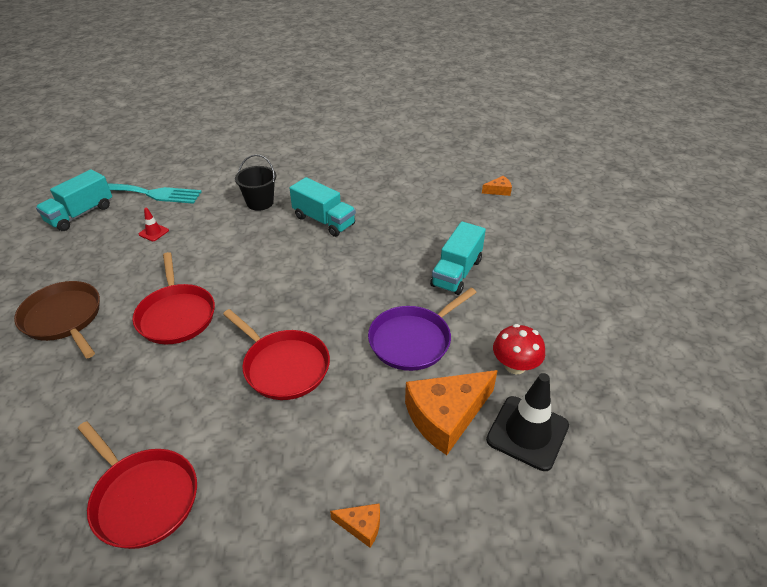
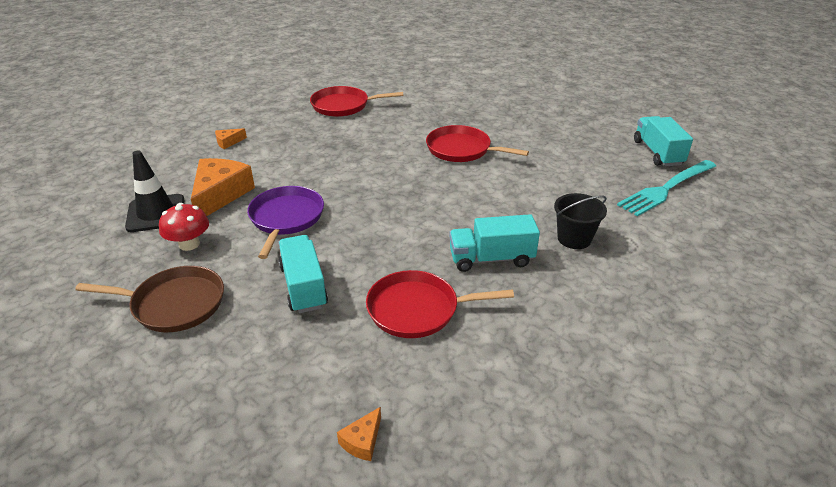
camera: 135 degrees right, 5 degrees down
(64, 318) = (515, 118): brown pan -> brown pan (174, 304)
(153, 232) = (586, 172): red traffic cone -> none
(283, 366) = (354, 164): red pan -> red pan (417, 309)

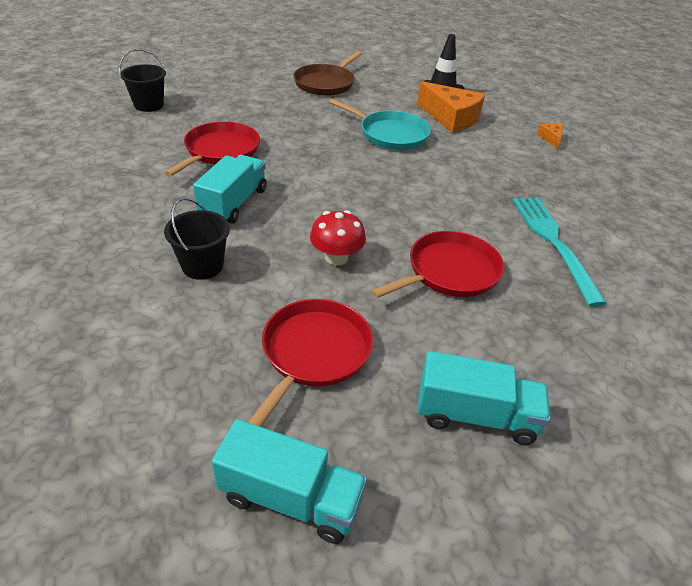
camera: 115 degrees right, 5 degrees up
(189, 244) = (389, 97): red mushroom -> red mushroom (336, 257)
(286, 218) = (390, 134): purple pan -> turquoise pan
(303, 286) = (296, 121): turquoise truck -> turquoise truck (475, 416)
(343, 106) = (624, 225): red pan -> red pan (313, 353)
(362, 441) = (149, 105): orange cheese -> black bucket
(666, 189) = (196, 420): turquoise fork -> turquoise fork (553, 242)

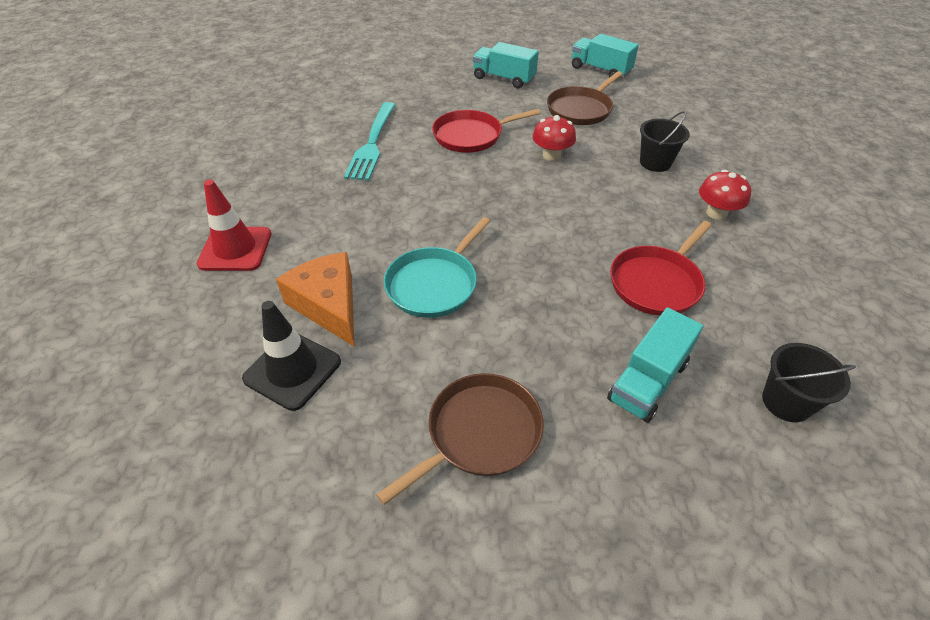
camera: 160 degrees left, 5 degrees up
(146, 212) = (716, 213): none -> red mushroom
(234, 203) = (635, 211): turquoise truck -> turquoise truck (648, 381)
(313, 353) = (581, 109): red pan -> brown pan
(390, 134) = (434, 284): turquoise pan -> turquoise pan turned 105 degrees counterclockwise
(551, 138) = (235, 249): orange cheese -> red traffic cone

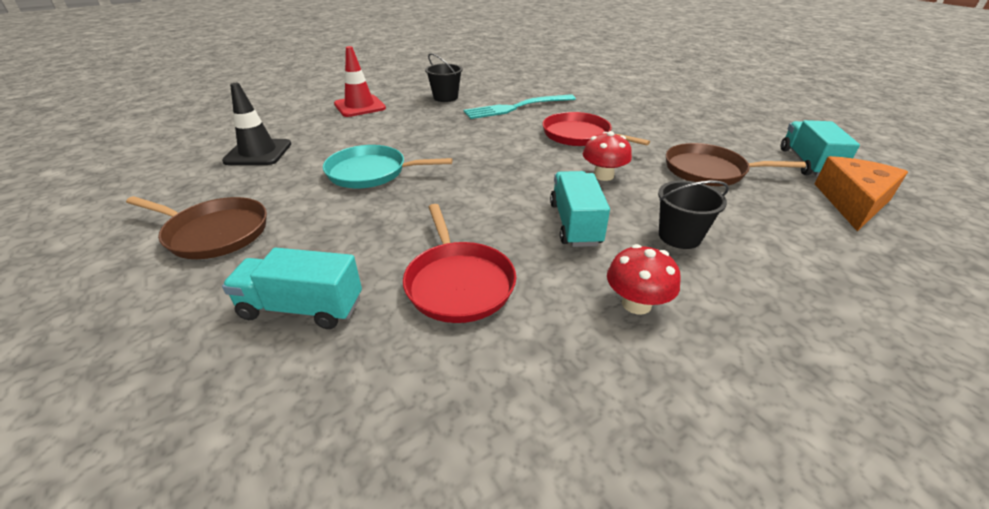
camera: 60 degrees right, 10 degrees down
(328, 305) = (324, 145): orange cheese -> orange cheese (853, 202)
(504, 79) = (692, 125): turquoise truck -> turquoise truck (575, 224)
(657, 282) = (458, 283): red pan -> red pan turned 120 degrees counterclockwise
(786, 402) = (305, 435): black bucket -> black bucket (445, 97)

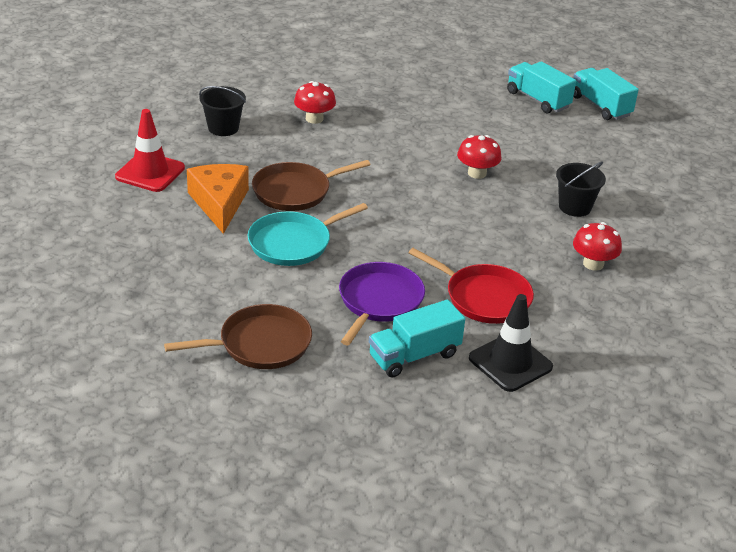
camera: 40 degrees left, 0 degrees up
(258, 153) = (150, 266): black traffic cone -> black traffic cone (510, 362)
(358, 241) = (379, 301): none -> purple pan
(516, 107) = (314, 119): turquoise fork -> red mushroom
(575, 224) = (503, 224): turquoise truck -> turquoise truck (538, 100)
(579, 135) = (412, 136): red pan -> none
(709, 171) = (543, 139): brown pan -> brown pan (295, 191)
(853, 202) = (650, 135): orange cheese -> orange cheese (219, 203)

